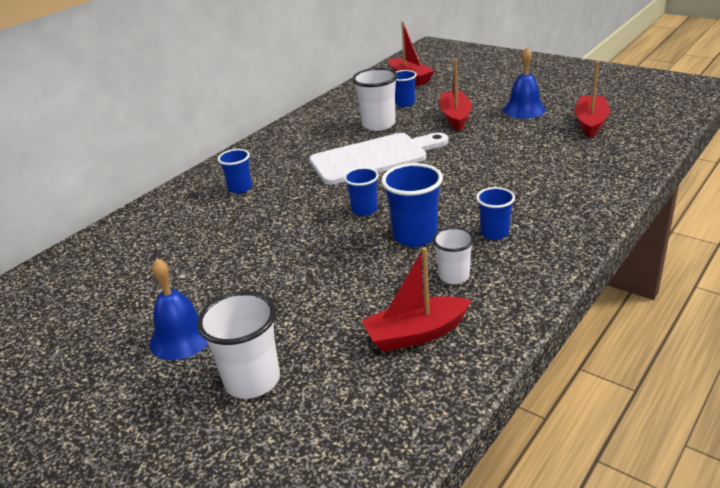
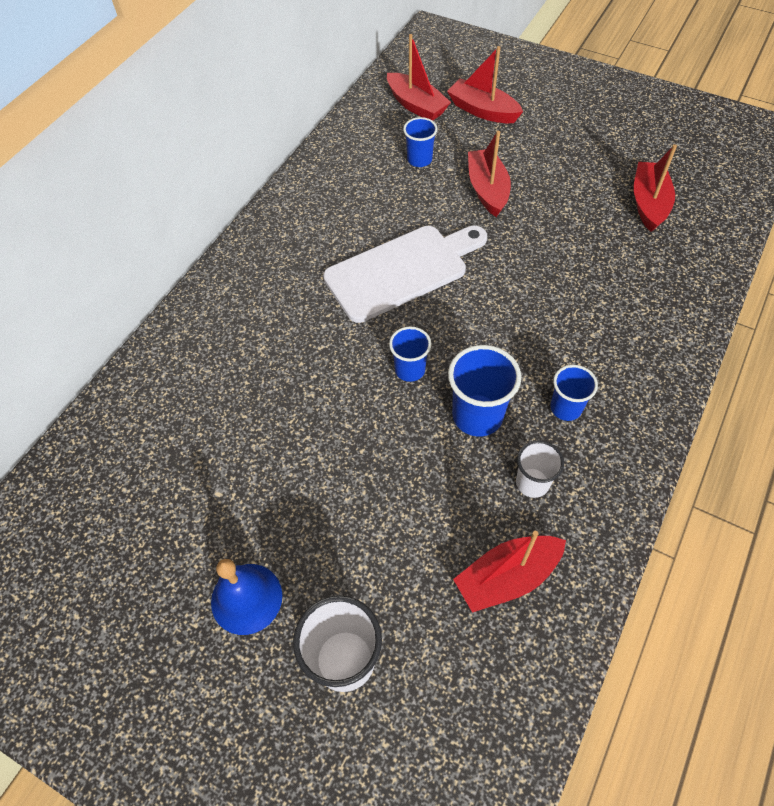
camera: 10 degrees left, 25 degrees up
(240, 188) = (247, 331): blue cup -> none
(378, 124) = (394, 203): white cup -> none
(461, 80) = (482, 110): none -> red boat
(524, 109) = (568, 175): blue bell -> none

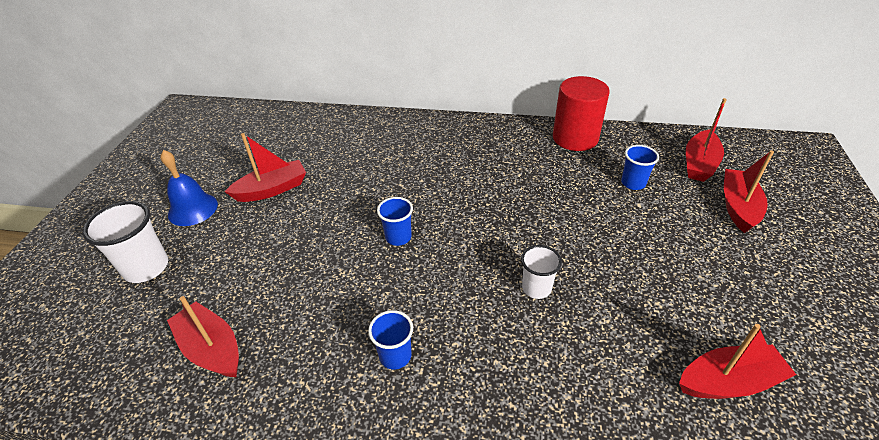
camera: 70 degrees right, 15 degrees down
(326, 171) = (575, 138): none -> red cylinder
(402, 270) = (498, 206): white cutting board -> none
(477, 416) = (366, 291): blue cup -> none
(487, 190) = (633, 235): red boat -> red boat (272, 189)
(532, 483) = (306, 346): white cup -> white cup (536, 288)

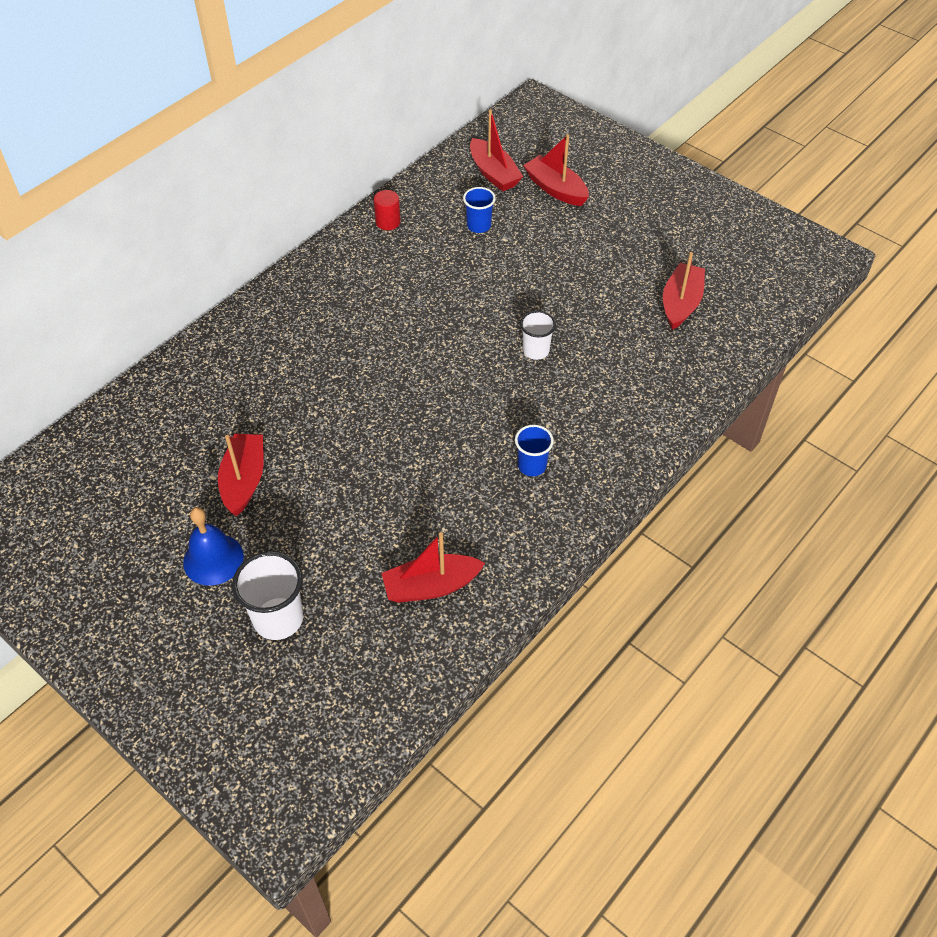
camera: 60 degrees left, 10 degrees up
(398, 237) = (406, 409): blue cup -> none
(575, 138) = (388, 222): red cylinder -> red cylinder, size x0.49

